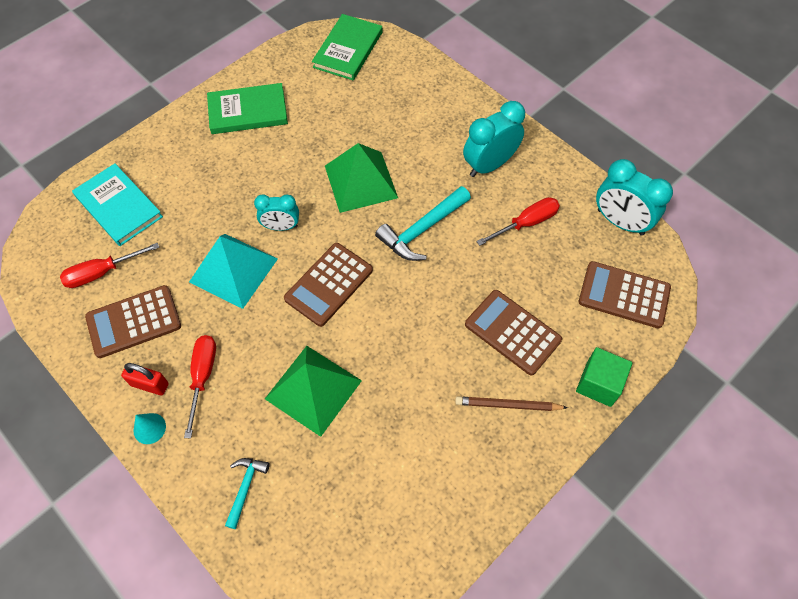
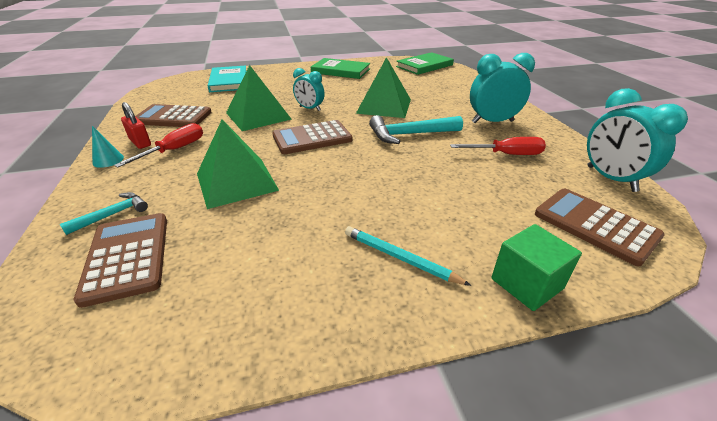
camera: 30 degrees right, 25 degrees down
(102, 272) = (186, 97): red screwdriver -> none
(233, 270) = (258, 116): turquoise pyramid -> green pyramid
(507, 405) = (400, 257): brown pencil -> turquoise pencil
(512, 332) = (446, 209): brown calculator -> brown calculator (127, 257)

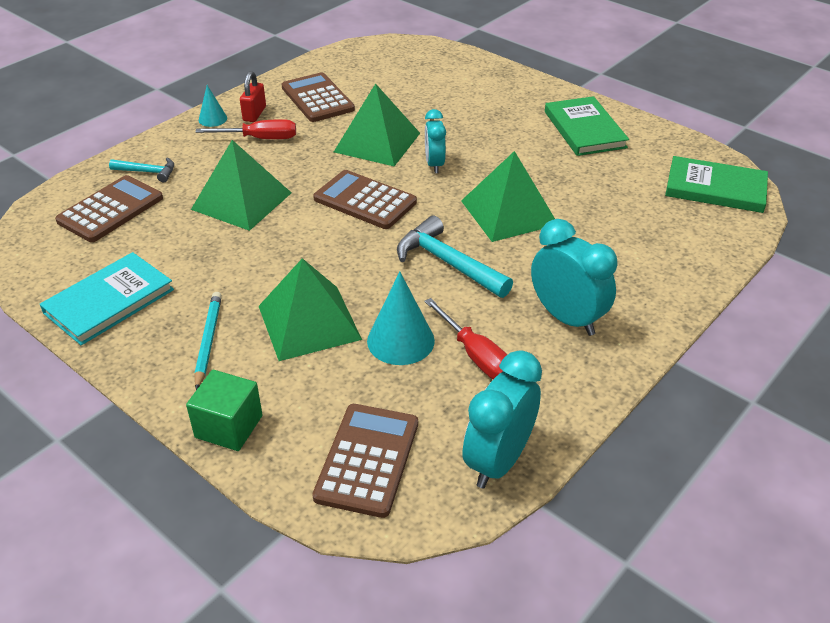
camera: 55 degrees right, 5 degrees up
(229, 81) = (441, 75): turquoise book -> turquoise book (109, 301)
(421, 200) = (309, 322): none -> green pyramid
(473, 172) = (400, 340): none -> turquoise cone

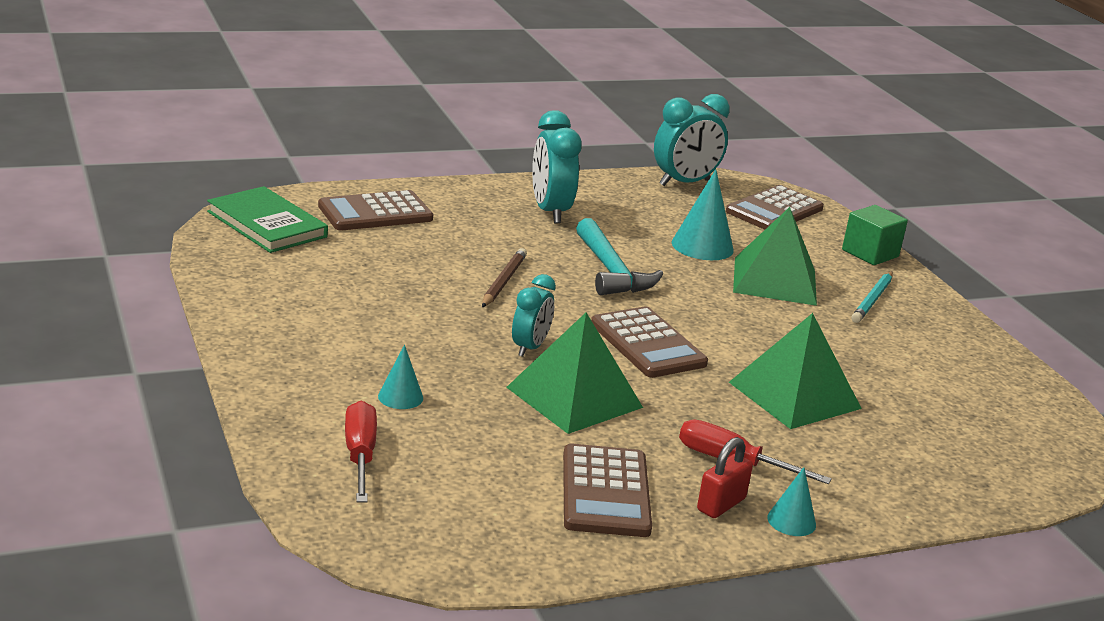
camera: 155 degrees left, 15 degrees down
(109, 301) = (966, 357): turquoise book -> none
(110, 210) = (964, 443): brown calculator -> brown calculator (375, 213)
(148, 172) = (909, 474): turquoise hammer -> none
(465, 105) = (400, 397): none -> turquoise cone
(475, 355) = (648, 221): red screwdriver -> red screwdriver (360, 455)
(508, 212) = (504, 281): green pyramid -> brown pencil
(584, 129) = (297, 314): green book -> none

